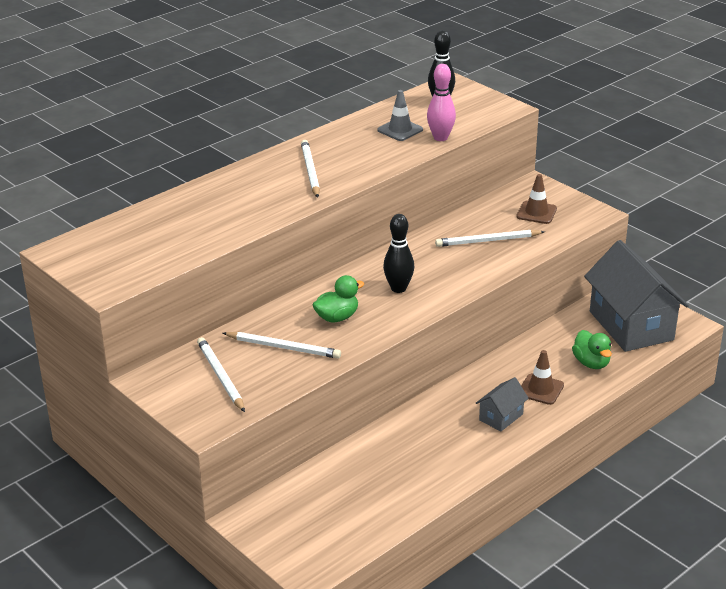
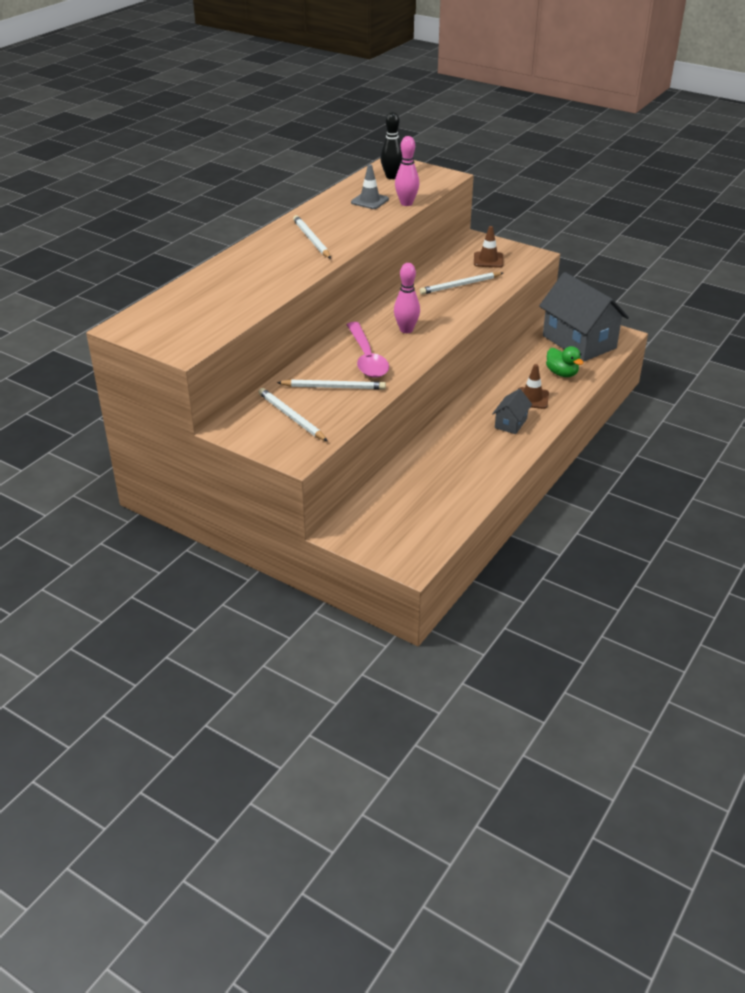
camera: 15 degrees left, 5 degrees up
(337, 317) = (367, 358): green duck -> pink spoon
(398, 288) = (406, 330): black bowling pin -> pink bowling pin

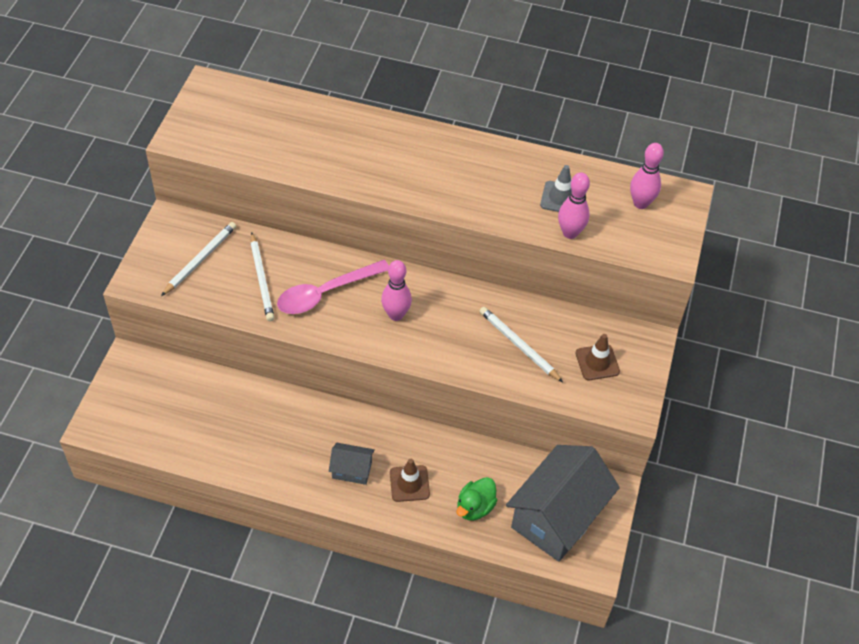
camera: 70 degrees right, 15 degrees up
(311, 240) = (438, 171): white pencil -> none
(391, 177) = (640, 203): black bowling pin -> pink bowling pin

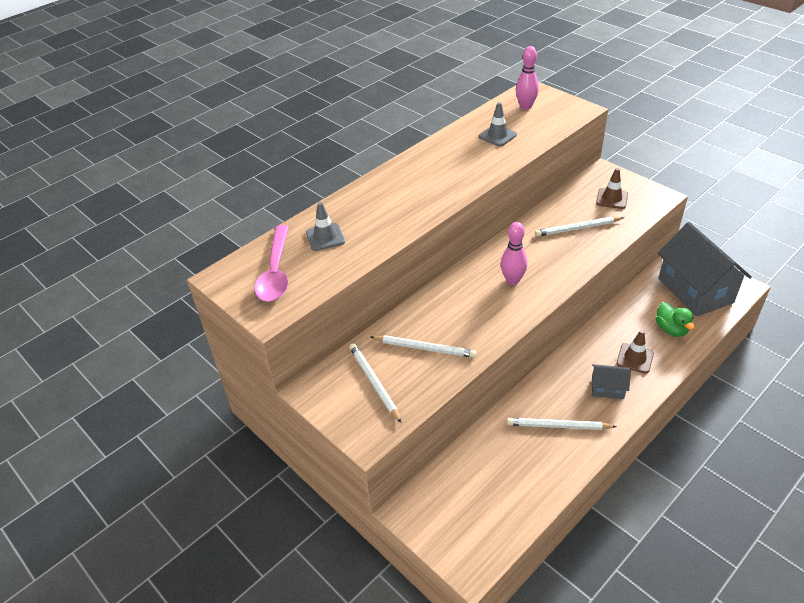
camera: 55 degrees left, 10 degrees down
(280, 442) = (558, 426): none -> white pencil
(301, 129) = (325, 237): none -> grey traffic cone
(325, 293) = (465, 313): pink spoon -> pink spoon (276, 272)
(352, 470) = (607, 388): grey house -> grey house turned 60 degrees clockwise
(570, 233) = (533, 141): pink bowling pin -> none

